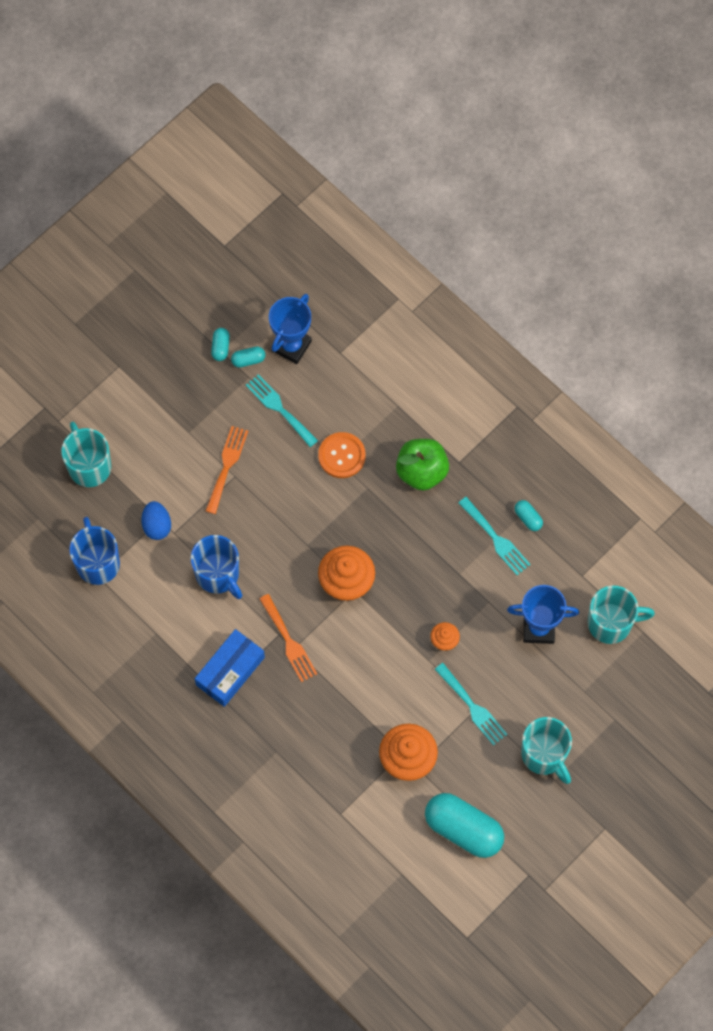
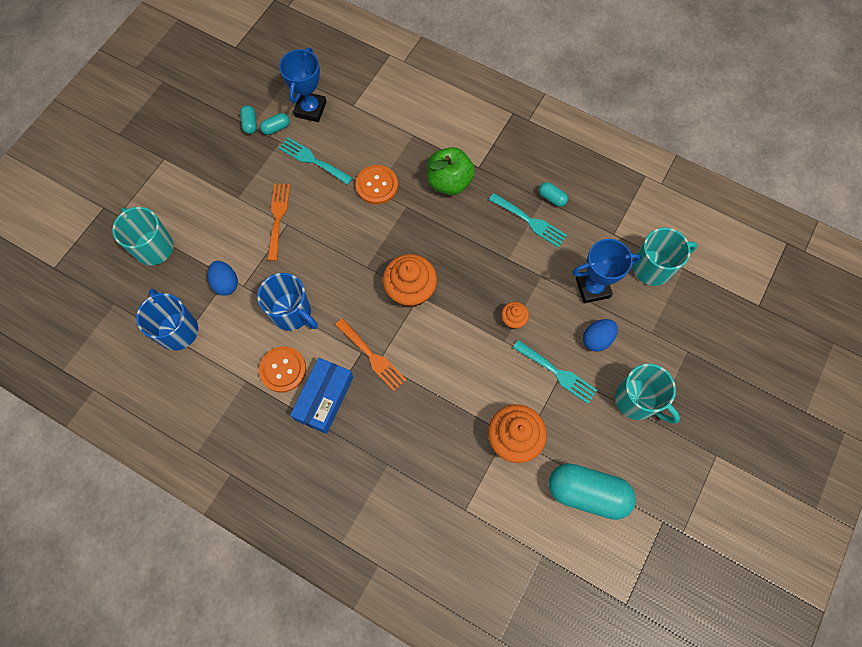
camera: 15 degrees left, 0 degrees up
(195, 631) = (283, 369): none -> orange button
(524, 683) = (597, 339): none -> blue egg

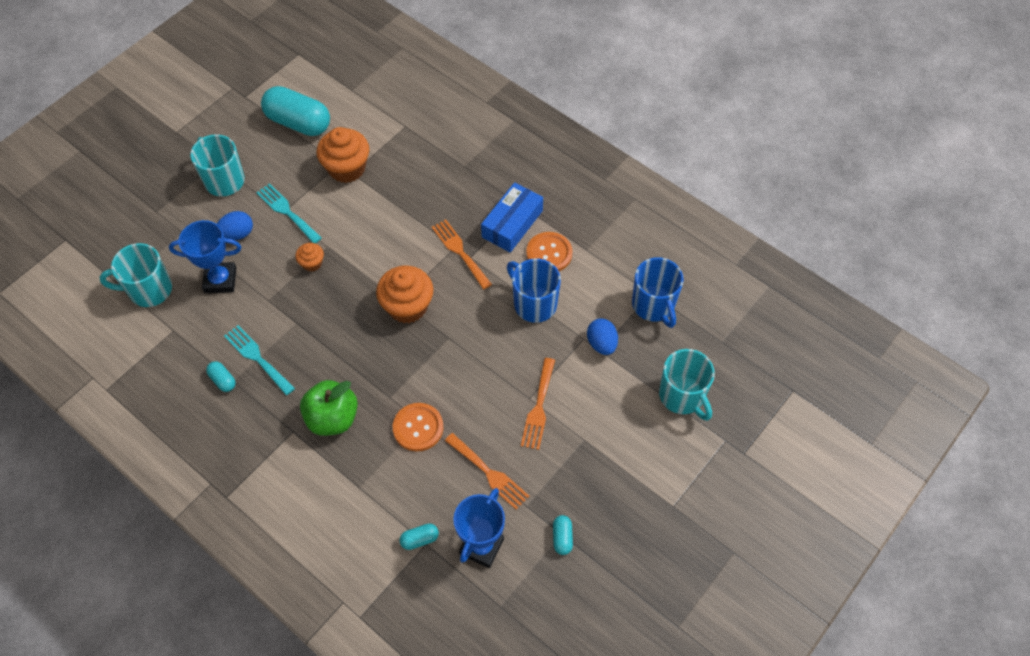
camera: 170 degrees left, 10 degrees down
(276, 128) = (529, 525): turquoise capsule -> turquoise capsule (419, 539)
(312, 160) = (489, 473): turquoise fork -> orange fork

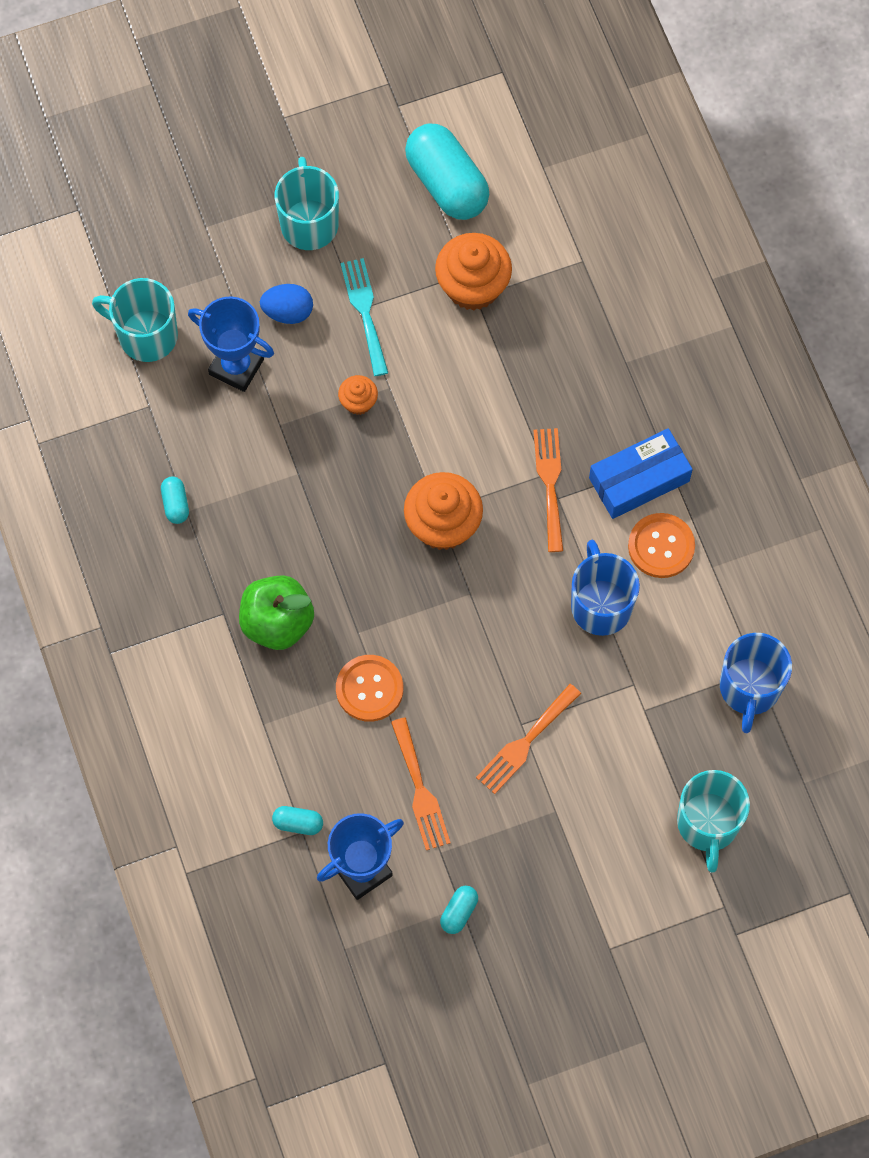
camera: 30 degrees right, 10 degrees up
(257, 357) = (229, 496): turquoise fork -> none
(601, 343) = (652, 703): blue egg -> none

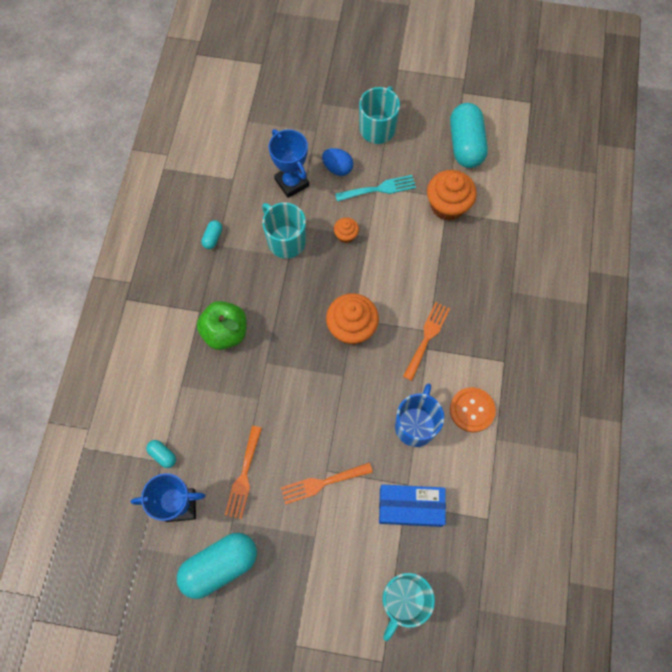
camera: 30 degrees right, 0 degrees up
(146, 335) = (255, 142): turquoise mug -> turquoise mug (285, 241)
(364, 311) = (379, 189): turquoise fork -> turquoise fork turned 60 degrees clockwise
(369, 689) = (252, 399): orange button -> none
(459, 912) = (220, 565): turquoise capsule -> turquoise capsule, size x2.30
(639, 479) = (481, 363): blue box -> blue box (410, 506)
(749, 689) = (477, 528): blue mug -> none

